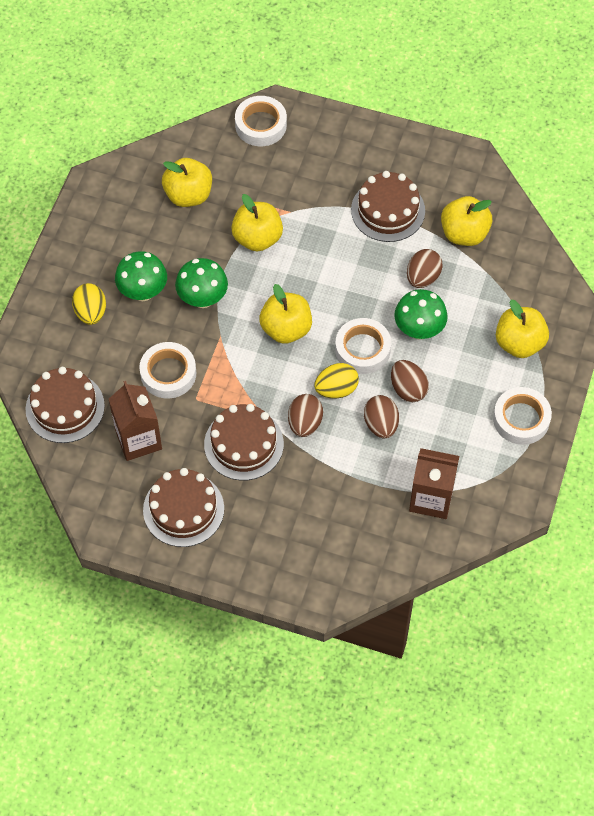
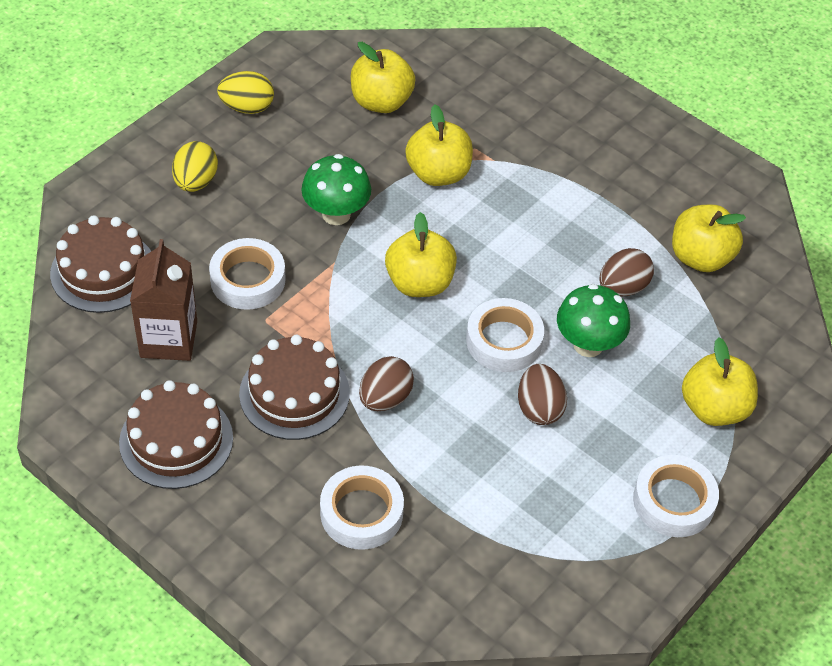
camera: 20 degrees right, 10 degrees down
(143, 292) = (269, 182): green mushroom -> none
(261, 125) = (506, 60): white tape -> white tape (361, 513)
(336, 389) = (446, 374): yellow egg -> yellow egg (247, 107)
(381, 424) = (482, 437): brown egg -> none
(388, 210) = (615, 199): brown cake -> none
(431, 498) = (503, 553): brown carton -> none

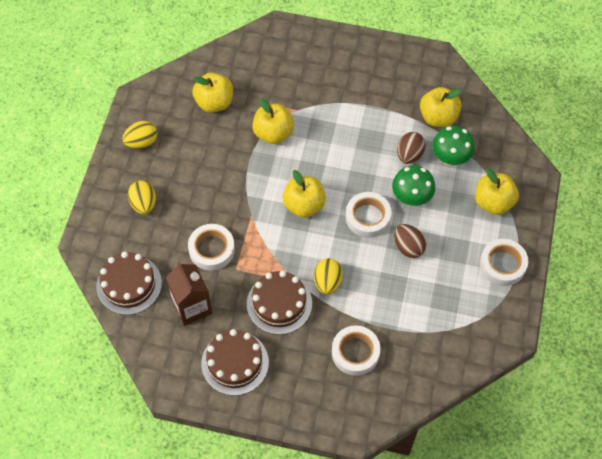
camera: 25 degrees left, 10 degrees up
(336, 214) = (234, 185): green mushroom -> green mushroom (450, 158)
(385, 398) = (327, 282): brown egg -> yellow egg

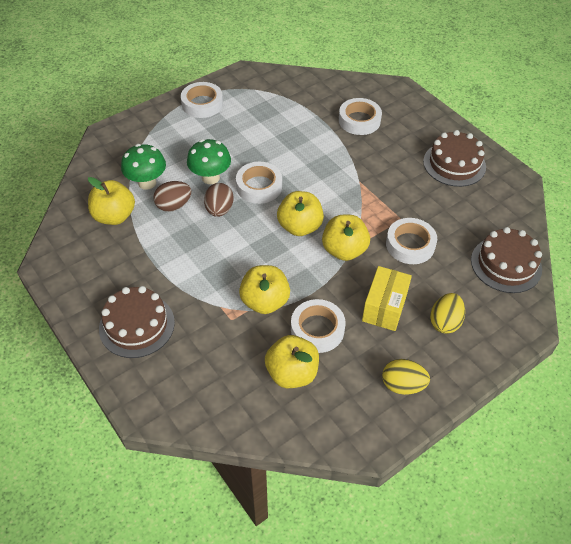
camera: 140 degrees left, 10 degrees down
(192, 185) = (384, 307): none -> yellow box
(192, 307) = (460, 216): brown carton -> none
(223, 139) = (317, 329): none -> white tape
(279, 303) = (387, 177): brown cake -> brown cake (137, 325)
(327, 282) = (336, 167): yellow egg -> none
(408, 247) = (252, 151): brown egg -> brown egg (219, 210)
(493, 202) = (158, 138): yellow apple -> yellow apple (344, 250)

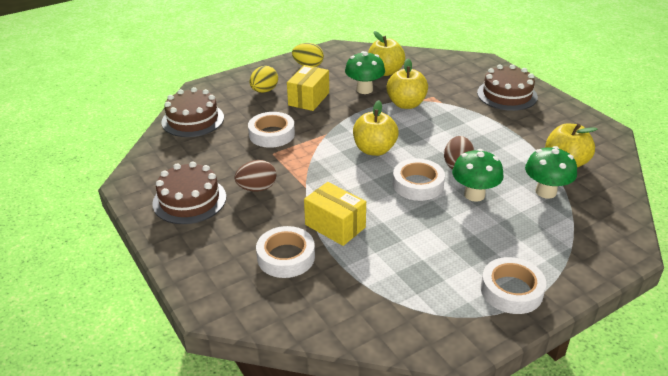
camera: 175 degrees left, 15 degrees down
(174, 205) = (507, 170): brown egg -> brown egg (257, 188)
(317, 329) = (364, 90): white tape -> green mushroom
(327, 145) = (335, 226): none -> yellow box
(344, 250) = (334, 132): yellow apple -> none

